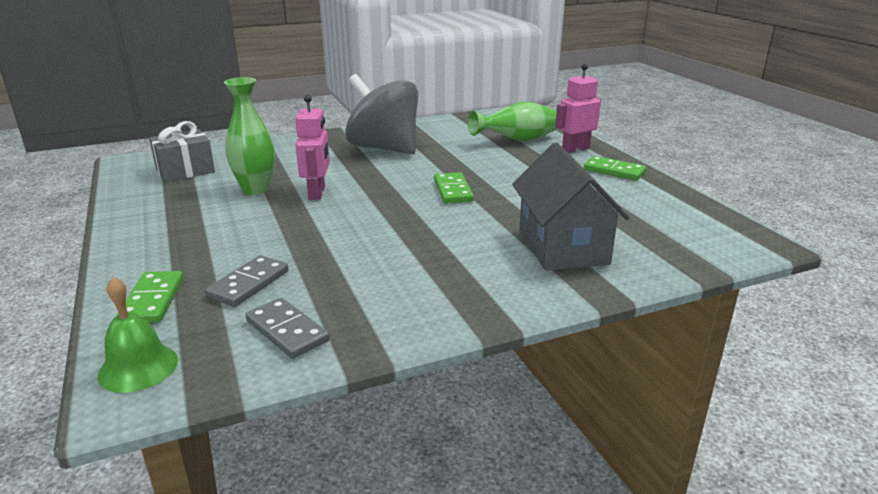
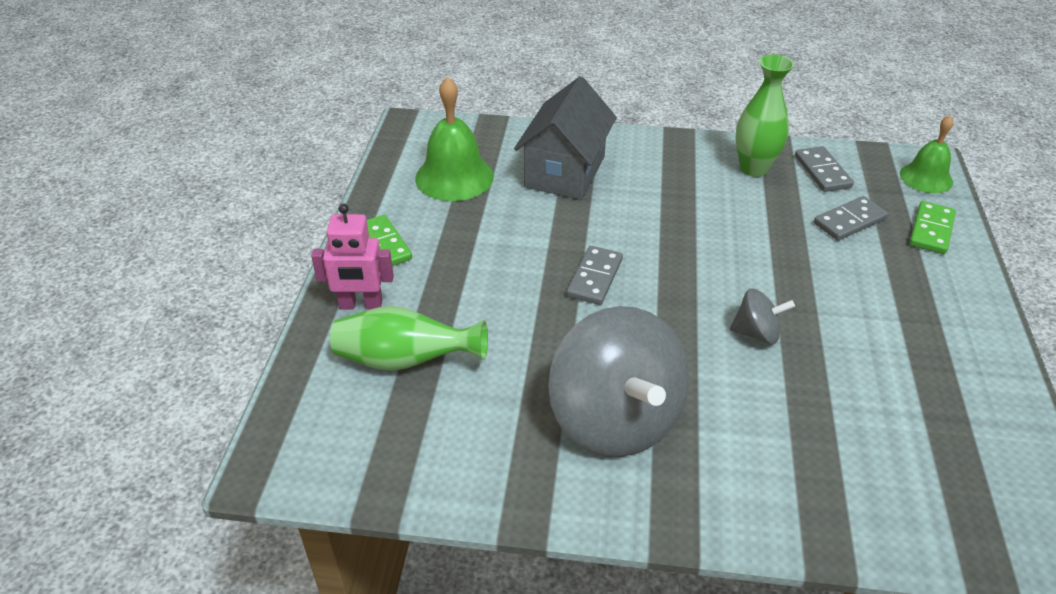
camera: 150 degrees left, 15 degrees up
(185, 171) = (948, 471): grey gift -> none
(256, 189) = (836, 372): green vase -> green vase (754, 168)
(317, 193) = (756, 333): pink robot -> grey spinning top
(453, 191) = (595, 278): green domino -> grey domino
(644, 216) = (454, 177): none -> green bell

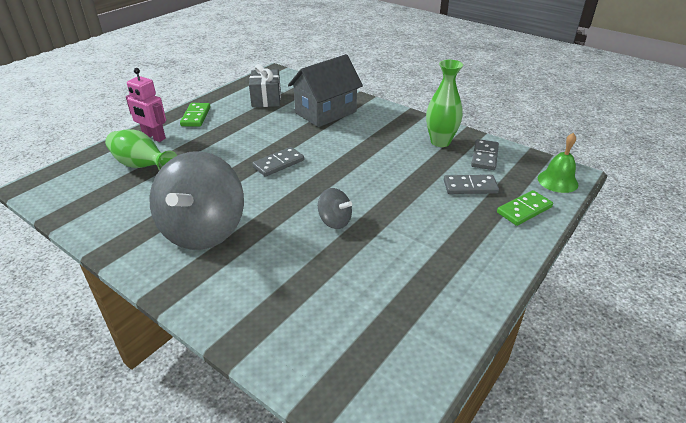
camera: 30 degrees right, 5 degrees down
(454, 177) = (266, 99): green bell -> grey gift

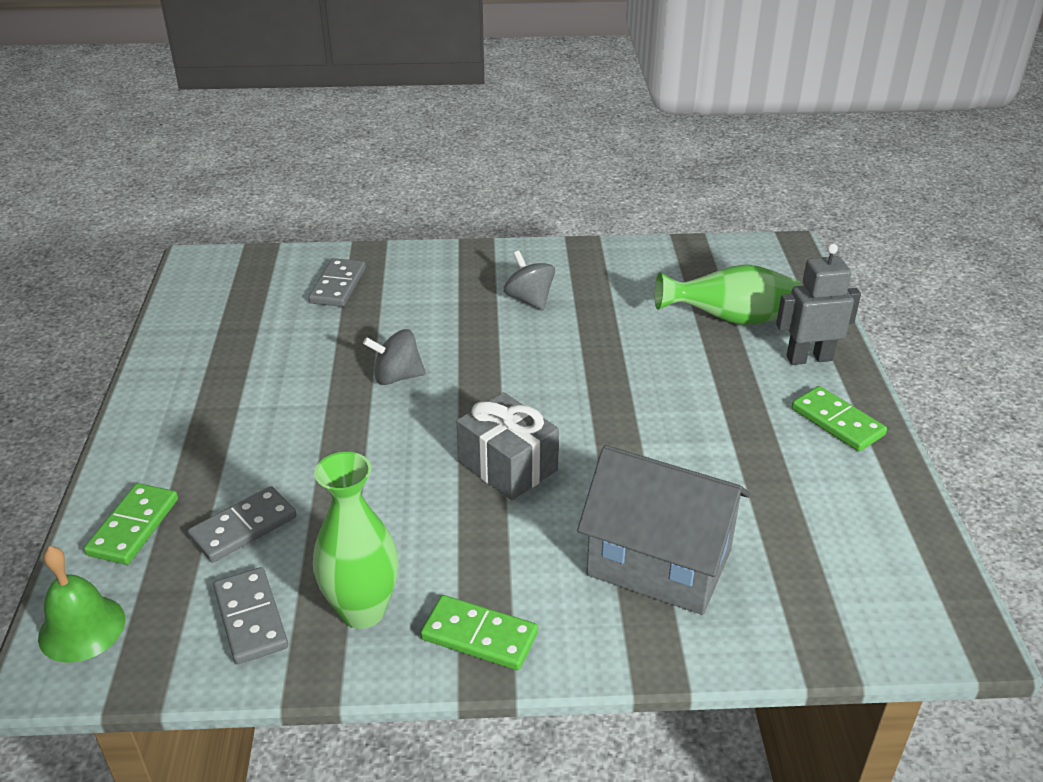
camera: 140 degrees right, 0 degrees up
(154, 137) = (809, 358): pink robot -> grey robot
(203, 230) = (529, 299): grey spinning top -> grey spinning top, size x0.45
(266, 99) = (816, 532): grey gift -> grey gift (508, 466)
(278, 164) = (575, 412): grey domino -> grey domino (338, 286)
(326, 112) = (659, 563): grey house -> grey house turned 75 degrees counterclockwise
(406, 121) = (479, 636): none -> green domino

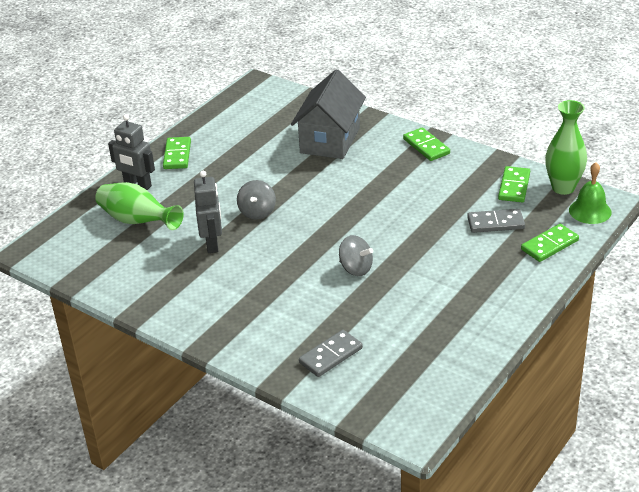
camera: 140 degrees left, 0 degrees up
(251, 618) = (514, 186): grey domino -> green domino
(362, 610) = (465, 171): green vase -> green vase (563, 188)
(508, 466) = (348, 199): grey gift -> none
(529, 299) = (225, 286): grey spinning top -> grey spinning top (257, 212)
(606, 333) = (212, 244): none -> grey robot
(659, 563) = (330, 140): grey house -> grey house turned 45 degrees clockwise

